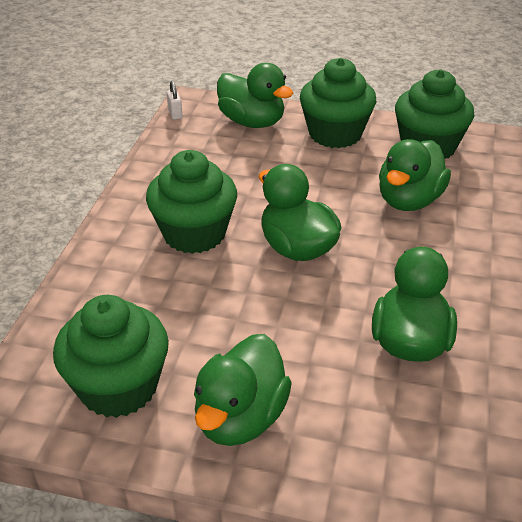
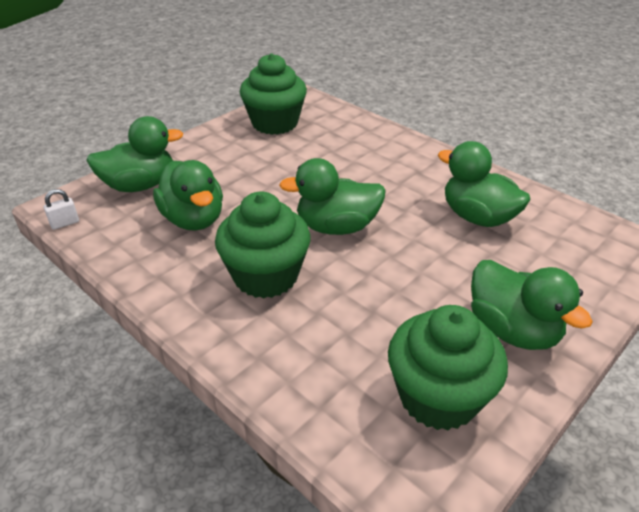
camera: 60 degrees left, 0 degrees up
(175, 114) = (65, 223): white padlock -> white padlock turned 45 degrees counterclockwise
(335, 134) = (210, 153): green cupcake -> none
(409, 200) = (328, 156): green duck -> green duck (193, 219)

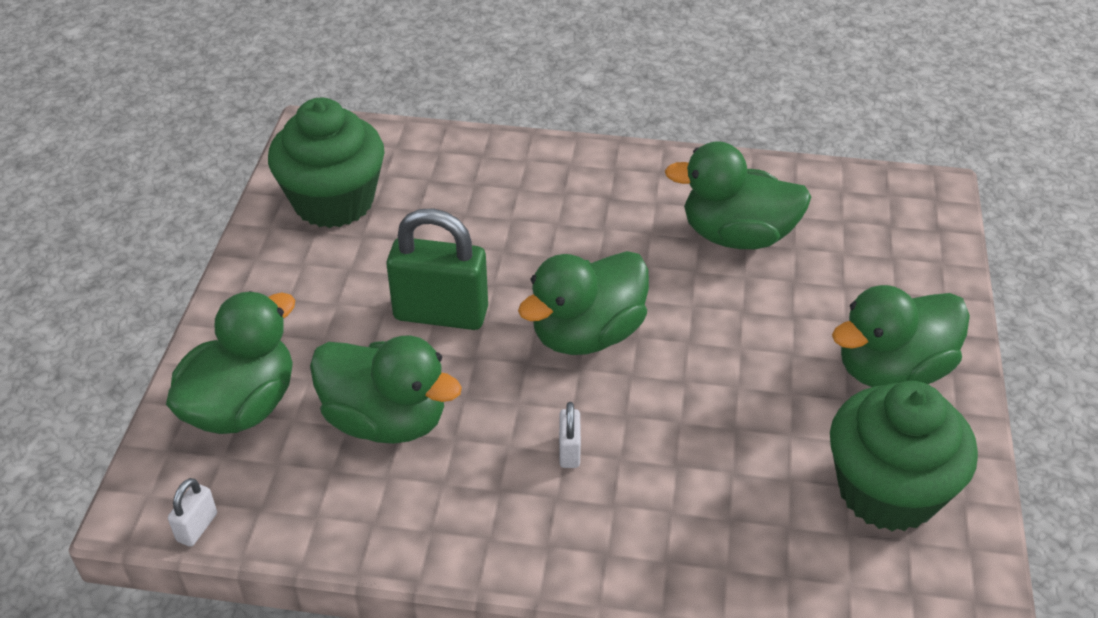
camera: 35 degrees left, 5 degrees up
(266, 276) = (569, 451): green cupcake -> white padlock
(271, 187) = (441, 314): none -> green padlock
(512, 330) = (891, 370): green duck -> green duck turned 135 degrees clockwise

